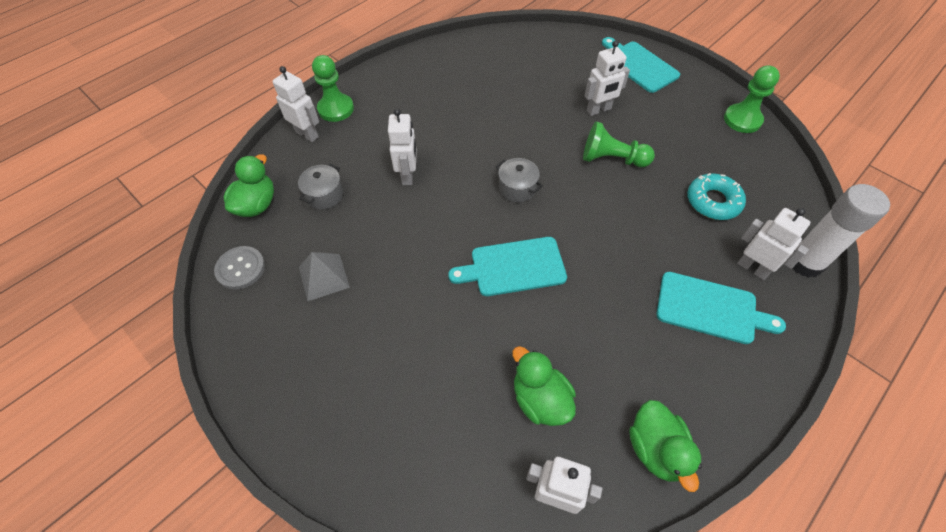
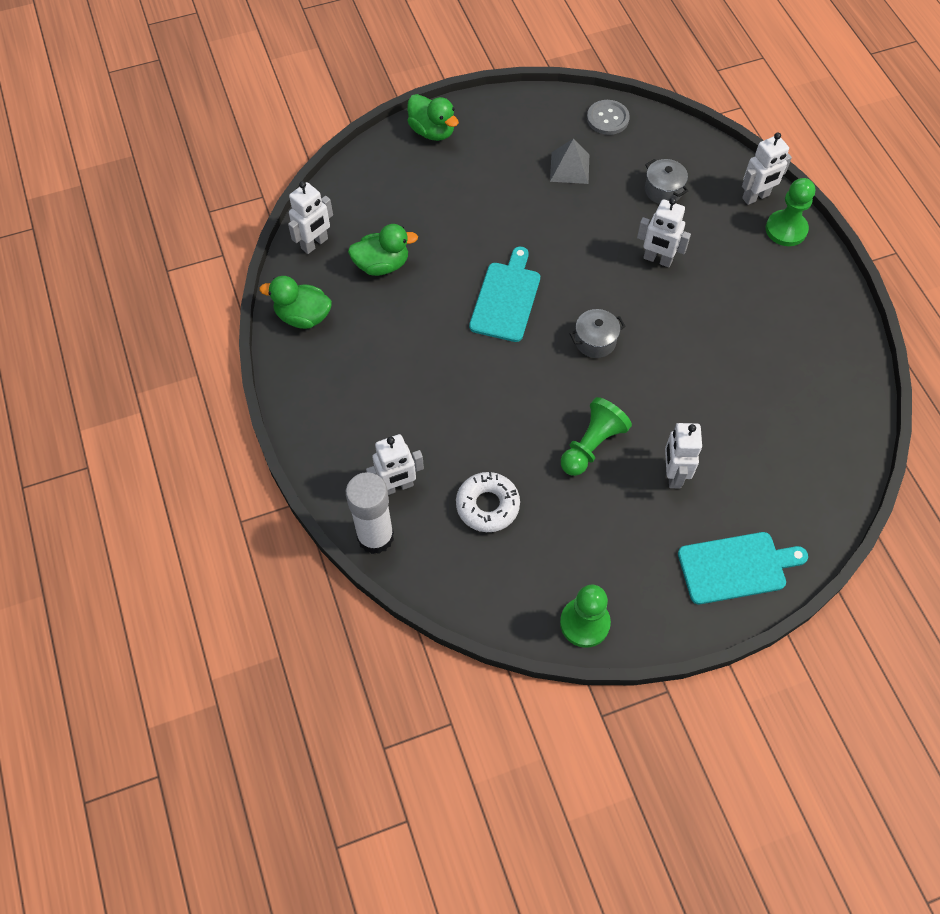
camera: 115 degrees right, 5 degrees up
(256, 205) = (675, 141): green duck -> green duck (432, 131)
(710, 308) = (381, 424): turquoise cutting board -> none
(713, 201) = (487, 505): turquoise donut -> white donut

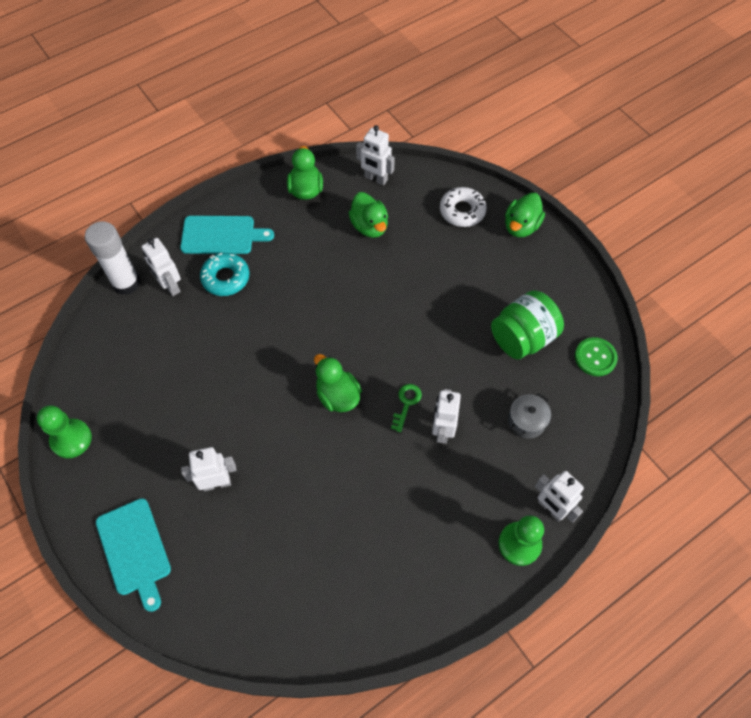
camera: 75 degrees right, 0 degrees up
(405, 424) = (226, 278): none -> turquoise donut
(487, 505) = (164, 349): white donut -> white donut (462, 211)
(506, 299) = (362, 319): turquoise cutting board -> turquoise cutting board (221, 235)
(569, 168) = (522, 338): grey pyramid -> green jar
(592, 445) = (233, 413): green pawn -> none
(595, 341) = (337, 396): grey pot -> green duck
(607, 118) = (595, 357): grey button -> green button
(619, 282) = (406, 403): none -> green key

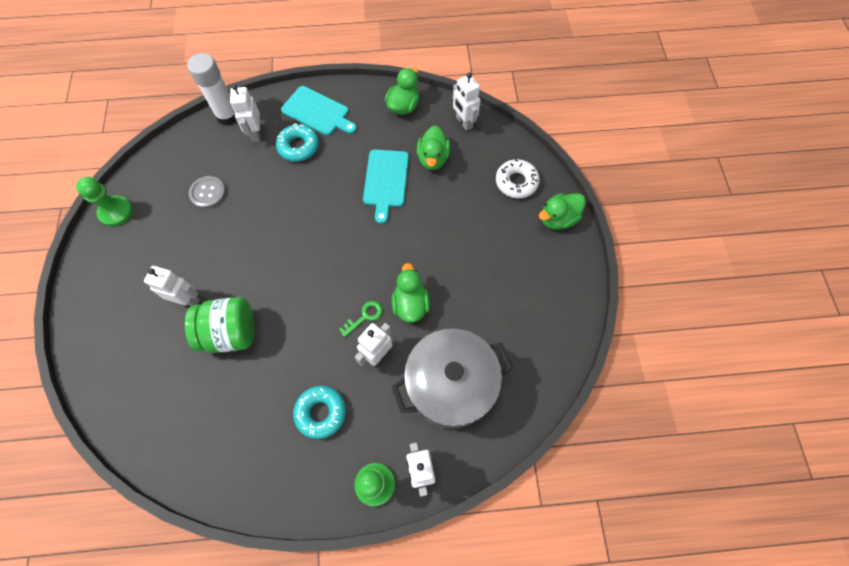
camera: 30 degrees right, 5 degrees up
(134, 550) = (101, 317): turquoise cutting board -> turquoise cutting board (386, 181)
(161, 369) = (208, 193): none -> grey button
(337, 396) = (317, 281): green duck -> green duck (410, 304)
(426, 512) = (321, 413): none -> turquoise donut
(522, 338) = (495, 313): green jar -> green jar (230, 333)
(526, 421) = (450, 385): grey pot -> grey pot, size x2.37
(595, 357) = (546, 364): green button -> none

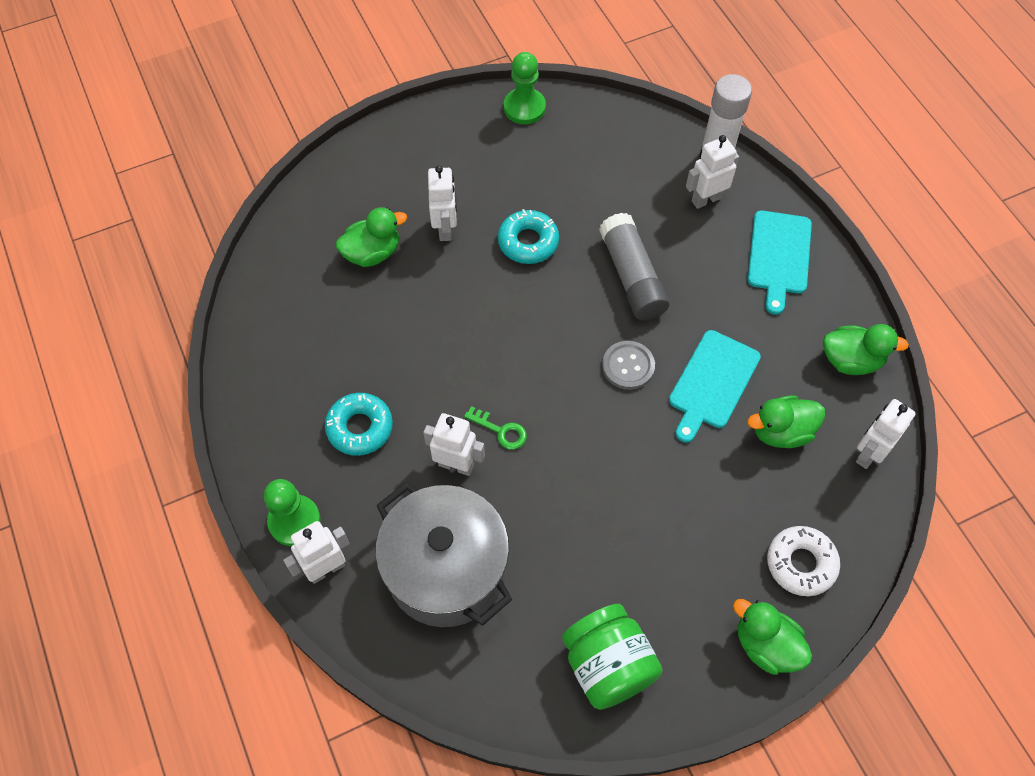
camera: 70 degrees right, 5 degrees down
(208, 193) = (593, 186): grey button -> grey button (628, 366)
(230, 333) = (422, 290): green jar -> green jar (608, 665)
(290, 196) = (632, 276): none -> grey glue stick
(298, 146) = (712, 256): turquoise donut -> turquoise donut (528, 242)
(386, 181) = (712, 383): turquoise cutting board -> turquoise cutting board turned 45 degrees counterclockwise
(410, 304) = (540, 480): green duck -> green duck (372, 253)

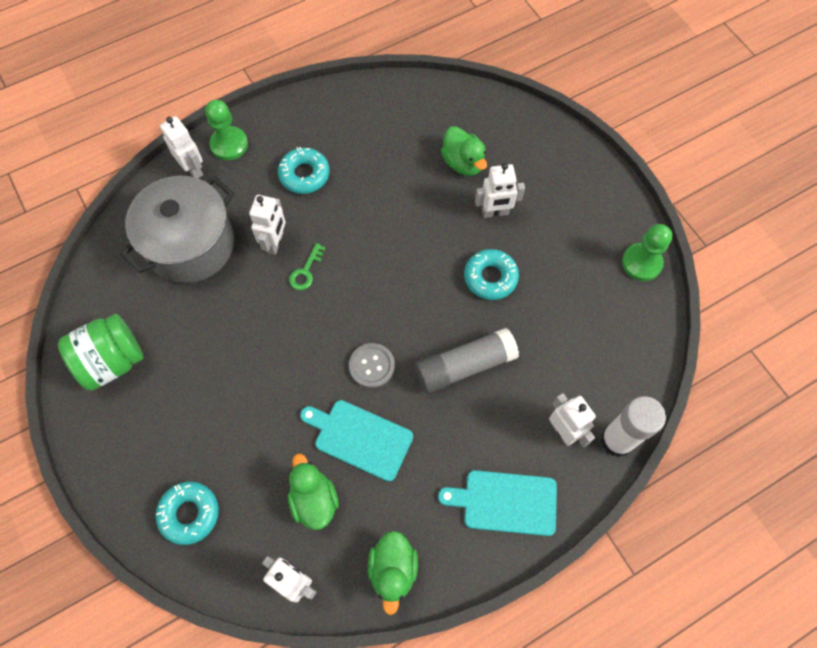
camera: 85 degrees right, 5 degrees up
(766, 645) = (121, 482): green duck -> none
(801, 563) = (189, 514): white donut -> turquoise donut

